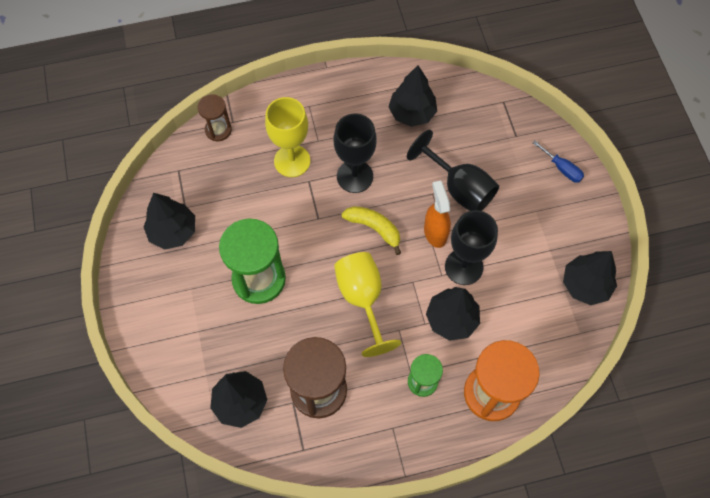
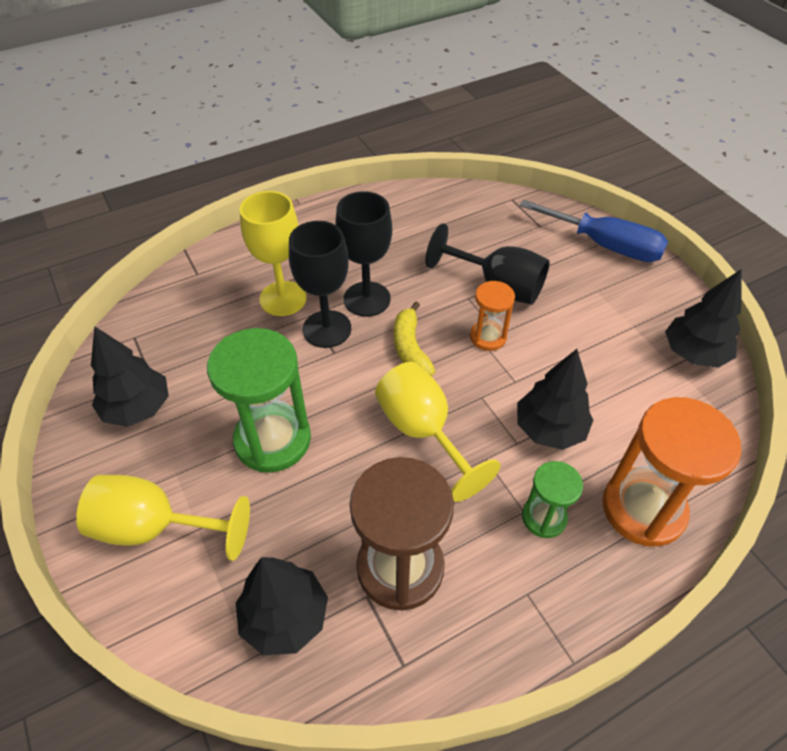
camera: 15 degrees left, 15 degrees down
(172, 323) = (155, 527): none -> yellow goblet
(218, 130) = (180, 285): brown hourglass -> none
(374, 228) = (410, 348): yellow banana -> yellow banana turned 120 degrees counterclockwise
(412, 113) = (413, 227): black tree -> none
(435, 232) = (488, 337): orange spray bottle -> orange hourglass
(464, 267) = (539, 366): black goblet -> black goblet (327, 329)
(562, 168) = (605, 245): blue screwdriver -> blue screwdriver, size x2.02

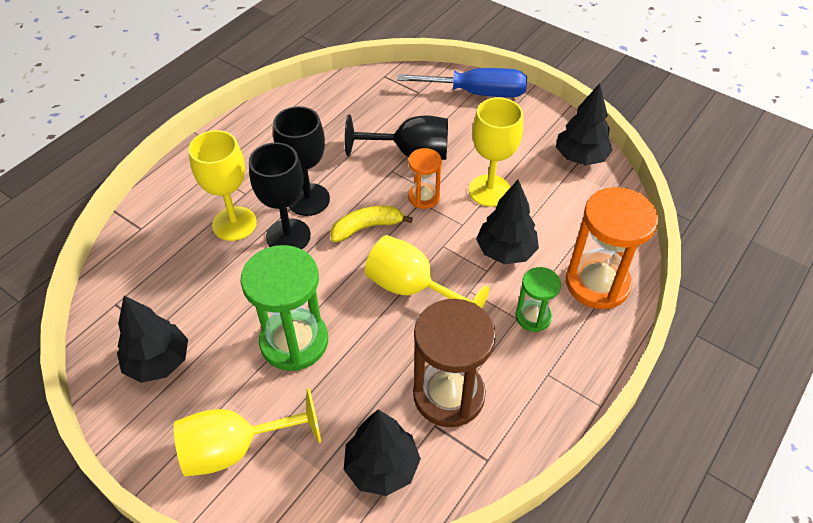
camera: 25 degrees left, 0 degrees up
(410, 348) = (366, 227): yellow banana -> yellow banana turned 105 degrees clockwise
(565, 355) = (489, 191): none -> yellow goblet

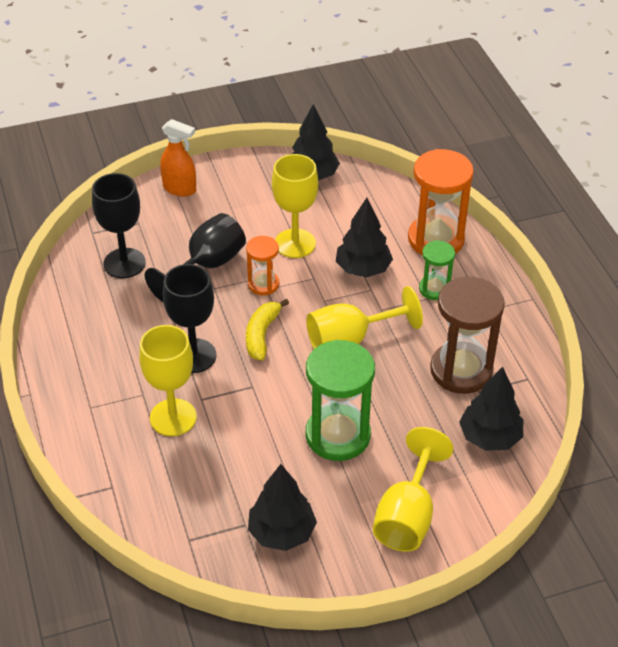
camera: 55 degrees left, 5 degrees down
(288, 236) = (223, 388): black goblet -> black goblet (124, 263)
(477, 93) = (180, 189): blue screwdriver -> orange spray bottle

